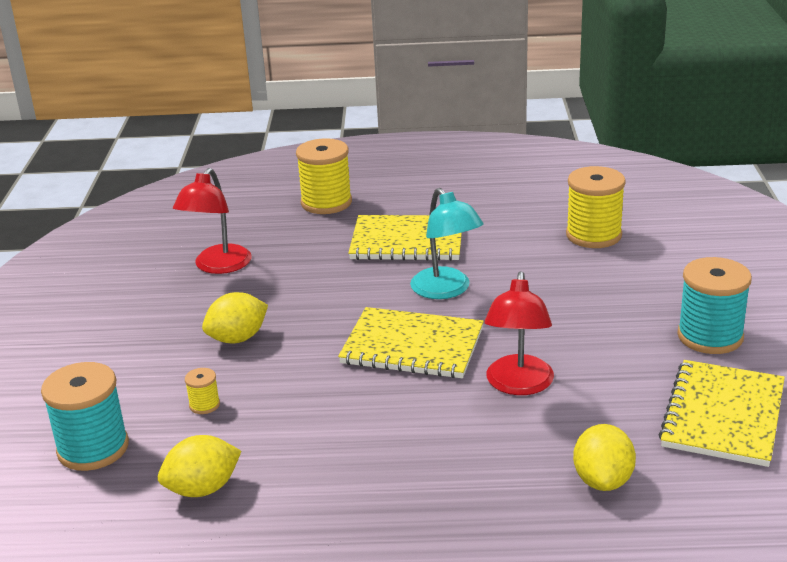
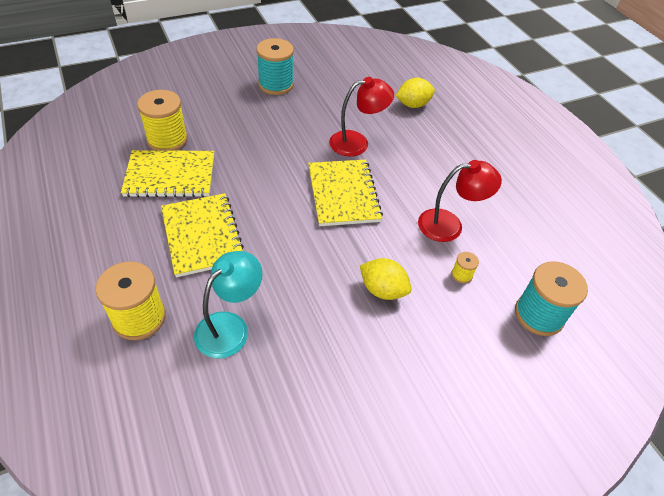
camera: 120 degrees left, 20 degrees up
(203, 489) = (525, 242): yellow lemon -> none
(218, 266) = (287, 355): red lamp -> red lamp (449, 225)
(446, 290) = (269, 195): turquoise lamp -> turquoise lamp (230, 326)
(723, 415) = (343, 77): yellow notebook -> yellow notebook (170, 176)

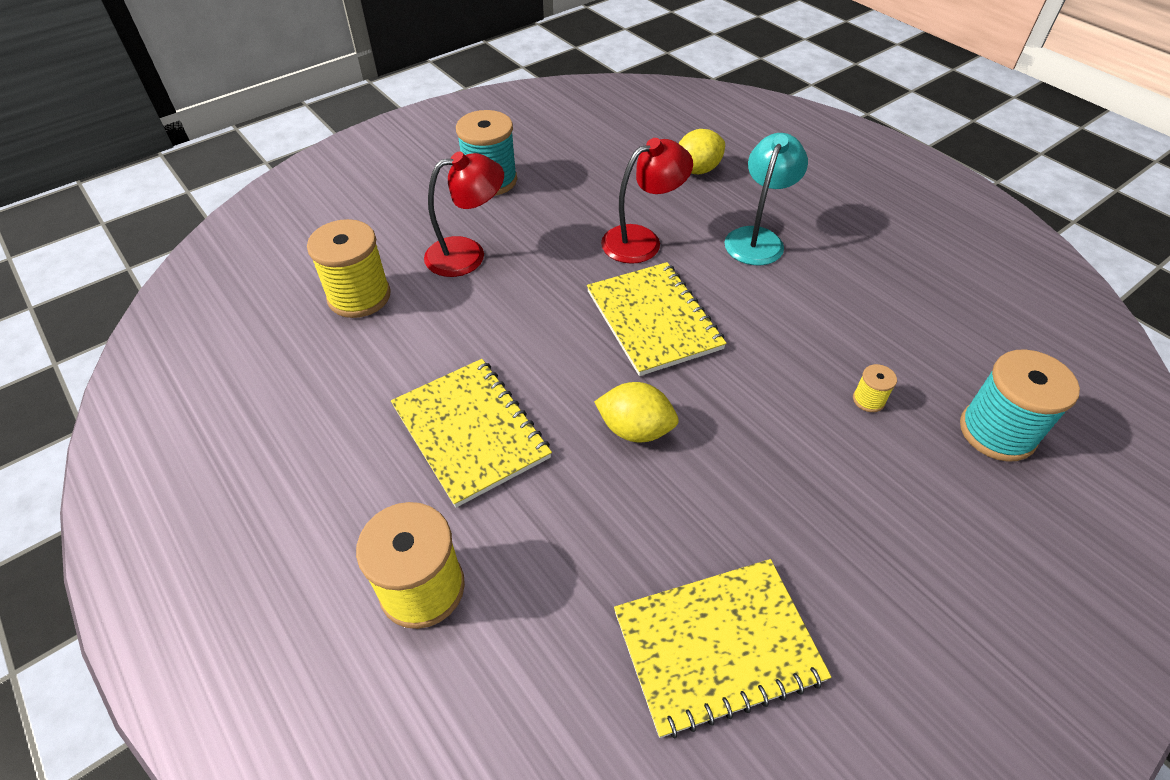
camera: 10 degrees left, 0 degrees up
(170, 176) = (385, 350): yellow notebook -> yellow notebook (717, 646)
(230, 326) = (569, 565): turquoise lamp -> turquoise lamp (757, 238)
(382, 290) = (769, 450): yellow lemon -> yellow lemon (635, 429)
(449, 225) = (820, 331): red lamp -> red lamp (467, 254)

